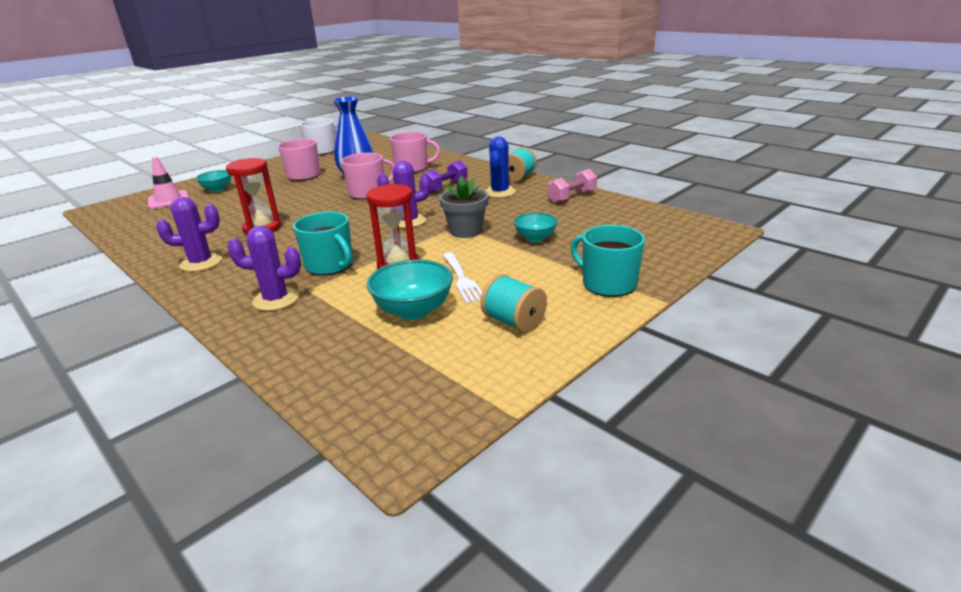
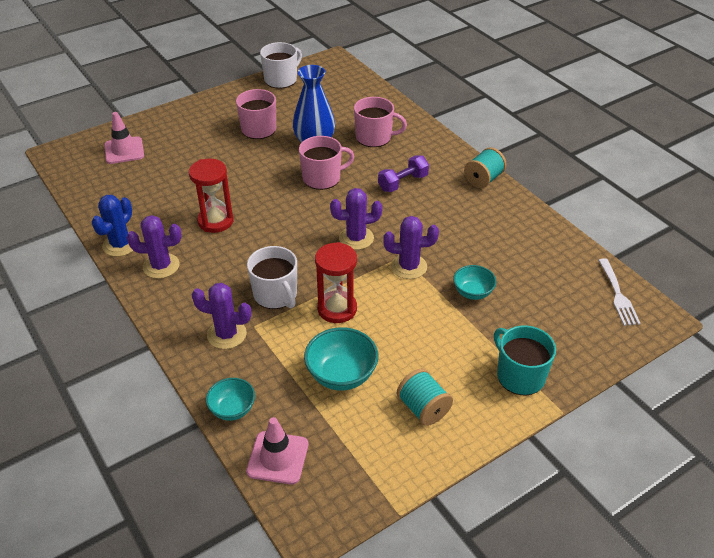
camera: 10 degrees right, 15 degrees up
(217, 189) = (171, 139): turquoise bowl -> turquoise bowl (232, 409)
(330, 265) = (276, 295): turquoise mug -> white mug
(346, 390) = (277, 458): none -> pink traffic cone
(462, 279) = (391, 341): white fork -> white fork (618, 295)
(466, 231) = (409, 266): grey flower pot -> purple cactus
(500, 192) = (457, 204): blue cactus -> blue cactus (120, 245)
(572, 197) = (529, 229): pink dumbbell -> none

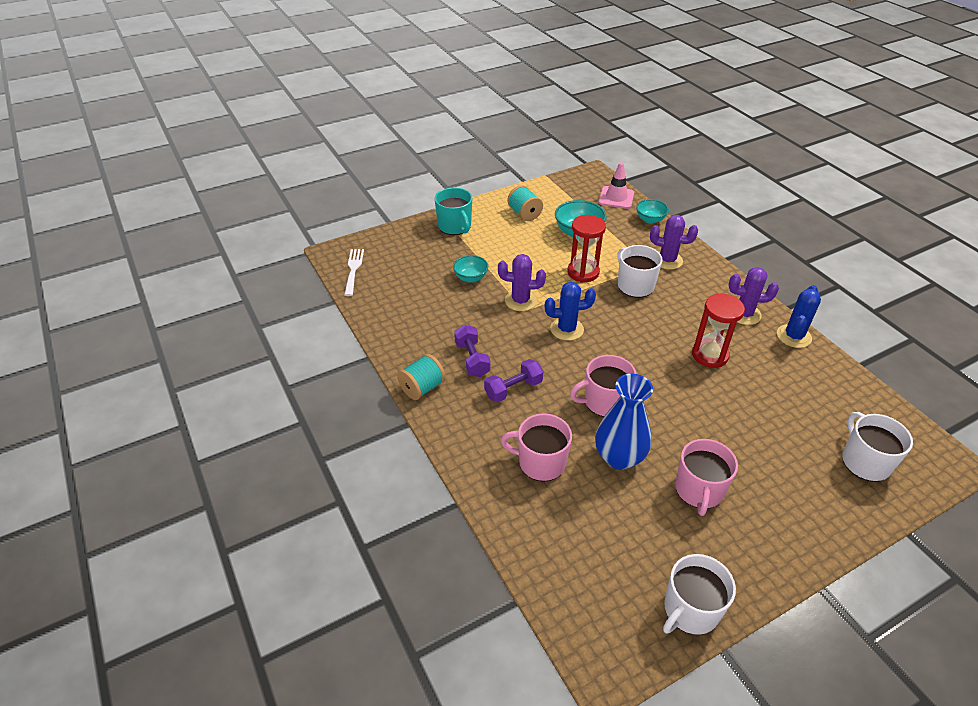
camera: 175 degrees left, 0 degrees up
(124, 150) = (865, 461): pink traffic cone -> white mug
(356, 238) = (567, 329): purple cactus -> blue cactus
(446, 204) = (472, 359): none -> purple dumbbell

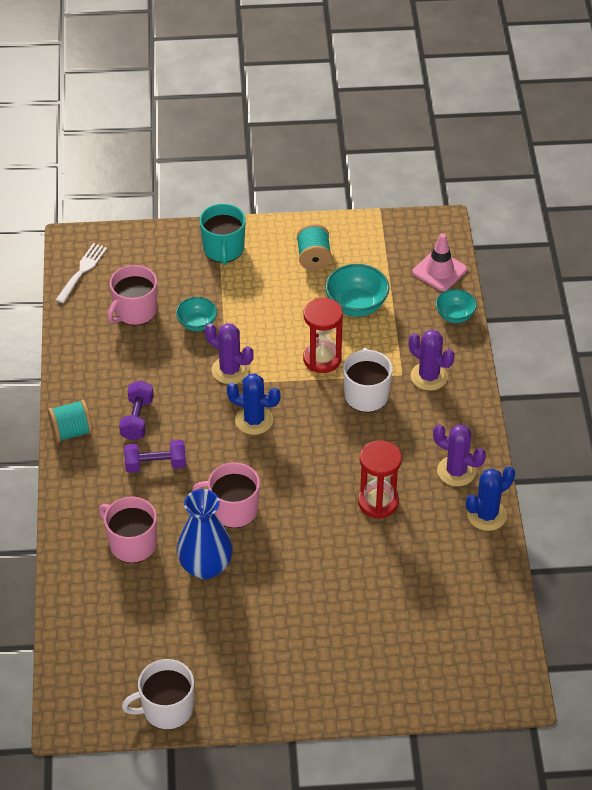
camera: 25 degrees right, 5 degrees up
(699, 490) = (254, 623): pink mug -> pink mug (134, 311)
(865, 461) = (433, 660): white mug -> none

